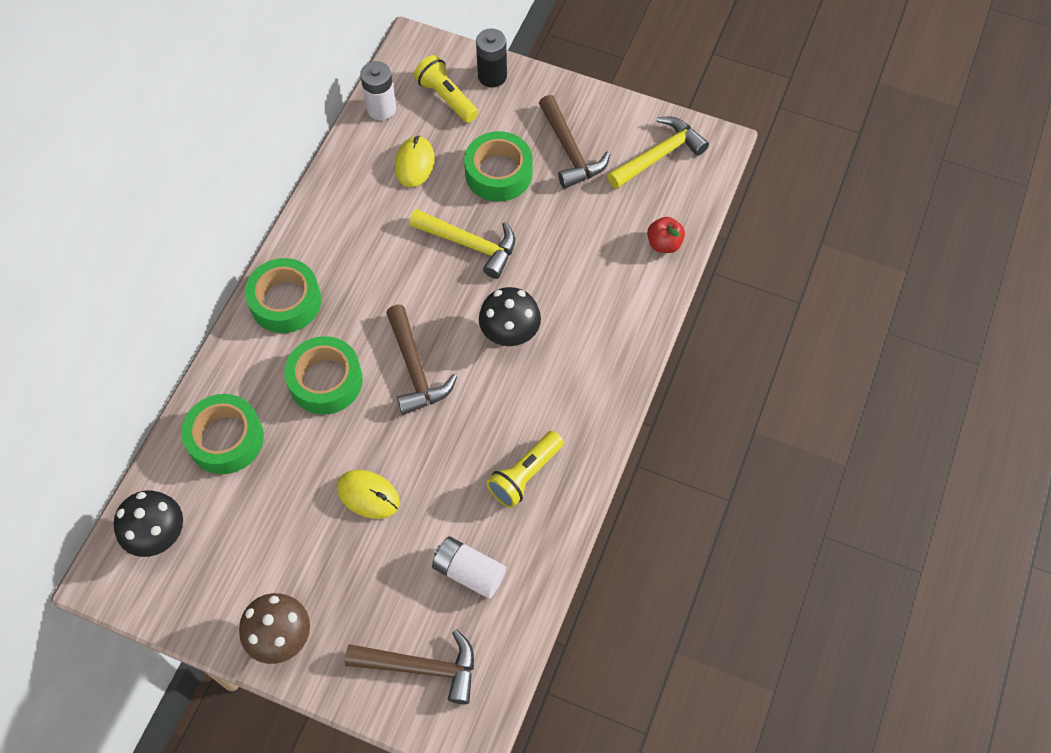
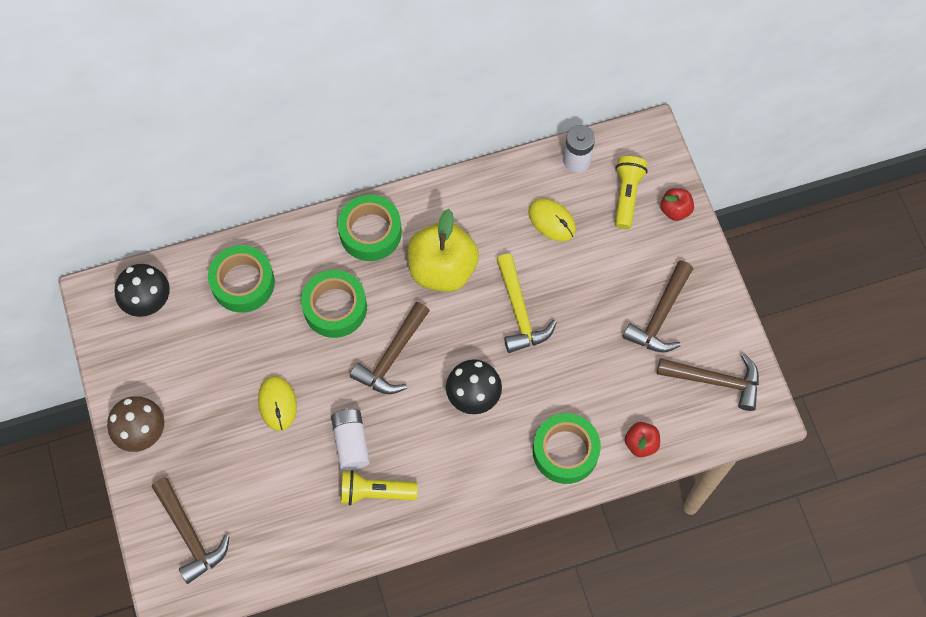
camera: 50 degrees right, 5 degrees up
(375, 272) = (442, 269): none -> yellow apple
(414, 163) = (551, 221): yellow mouse -> yellow mouse turned 75 degrees clockwise
(469, 572) = (276, 512): white battery -> white battery (351, 442)
(492, 76) = (675, 210): black battery -> red apple
(498, 173) = (596, 282): green tape -> green tape (565, 451)
(659, 155) = (715, 381): yellow hammer -> brown hammer

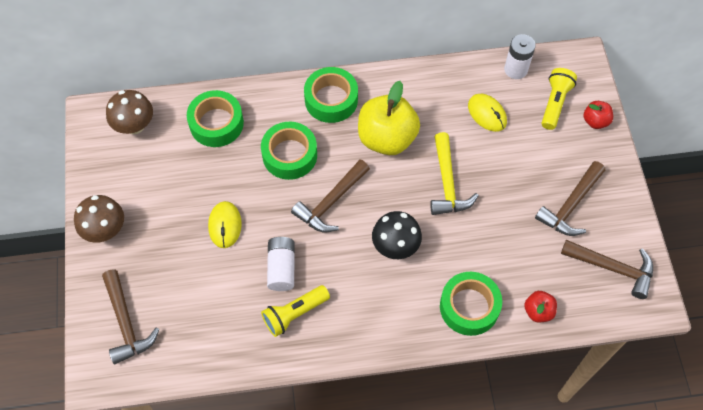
camera: 10 degrees right, 5 degrees down
(147, 301) = (134, 125): black mushroom -> brown mushroom
(375, 492) = (294, 314): yellow flashlight -> yellow flashlight turned 45 degrees counterclockwise

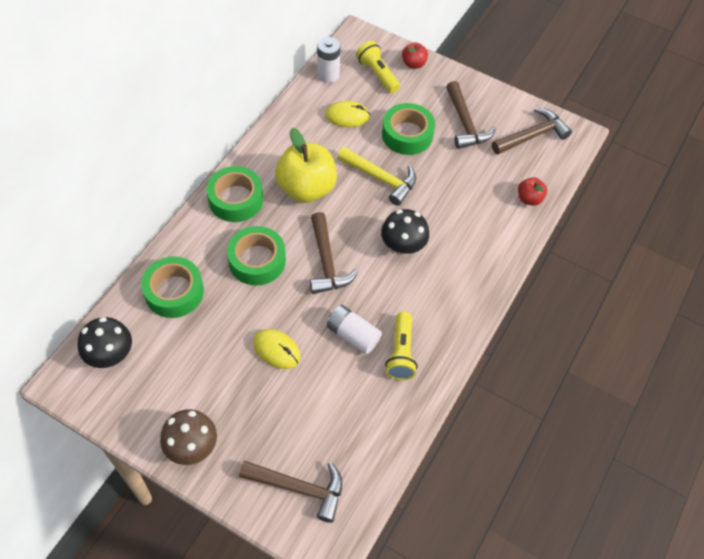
camera: 55 degrees left, 5 degrees down
(134, 125) = (110, 355): brown mushroom -> black mushroom
(469, 307) = (492, 236): green tape -> green tape (407, 134)

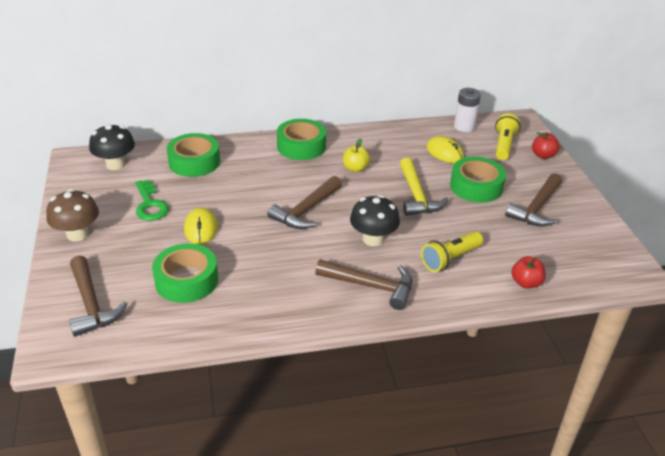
camera: 50 degrees right, 20 degrees down
(204, 366) = (150, 204): none -> green key
(257, 261) = (264, 180): green tape -> green tape (186, 280)
(306, 188) = (355, 168): yellow apple -> yellow apple, size x0.48
(353, 335) = (259, 257): white battery -> none
(401, 353) = (274, 291): yellow flashlight -> yellow flashlight (450, 259)
(532, 135) = (590, 250): brown hammer -> brown hammer (371, 286)

